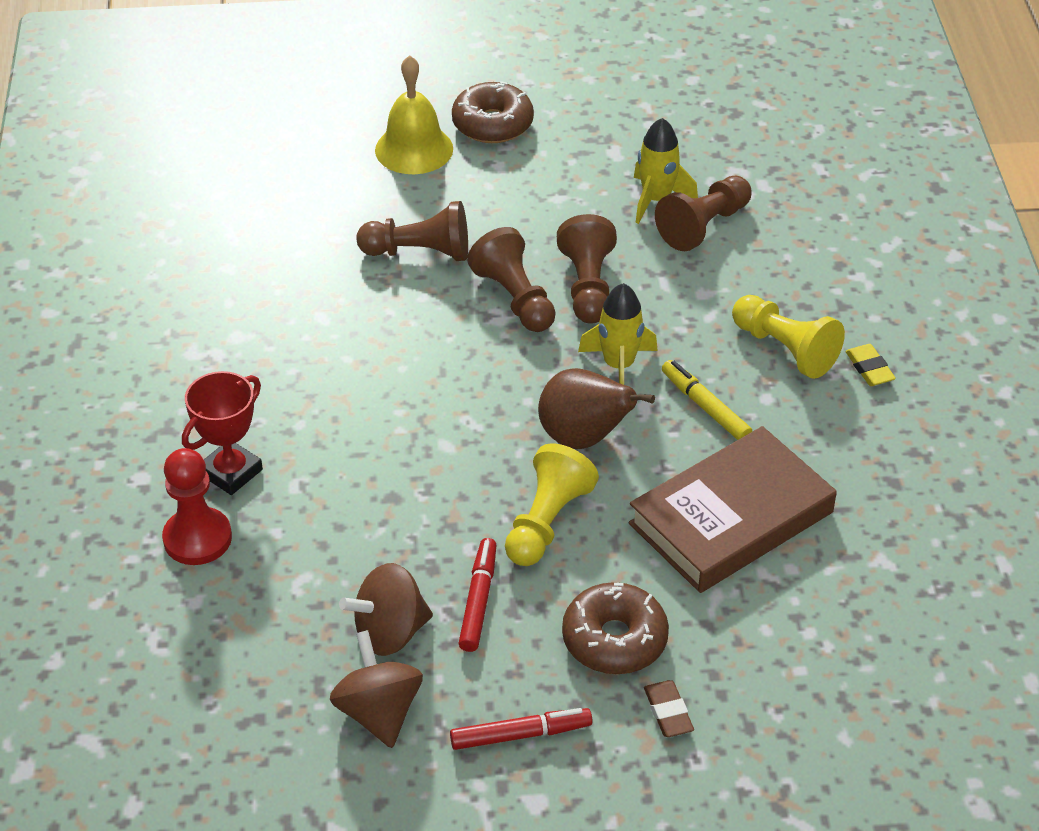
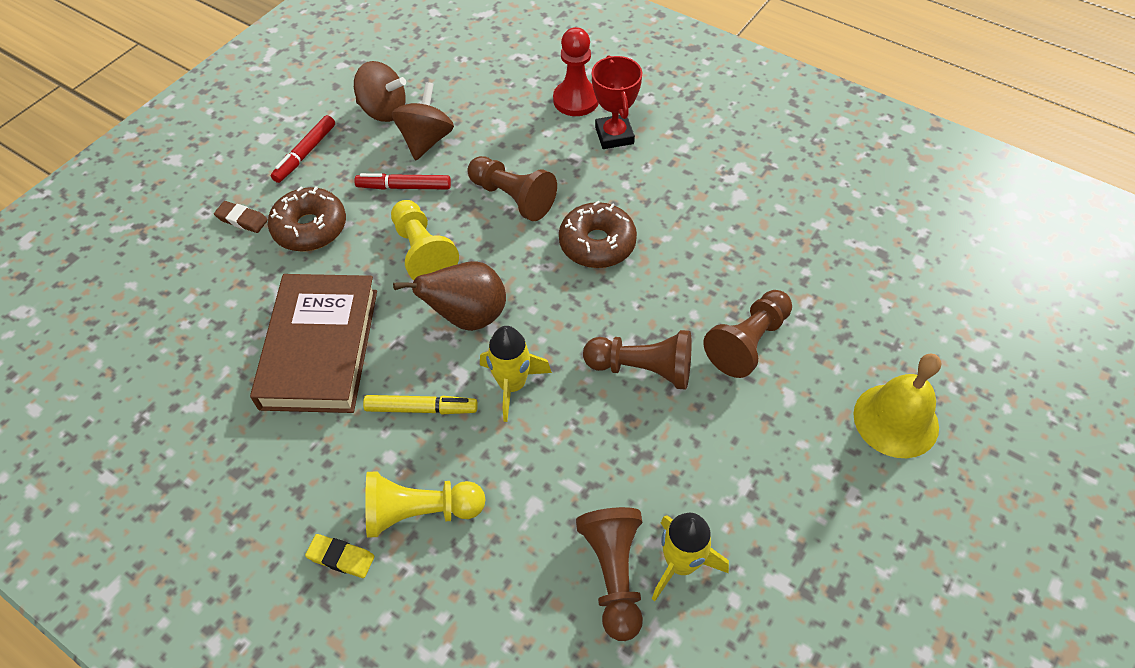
camera: 130 degrees right, 10 degrees up
(478, 600) = (404, 187): red marker -> red marker turned 135 degrees clockwise
(492, 124) = (896, 507): brown donut -> brown donut (597, 243)
(587, 286) = (614, 426): brown pawn -> brown pawn (513, 198)

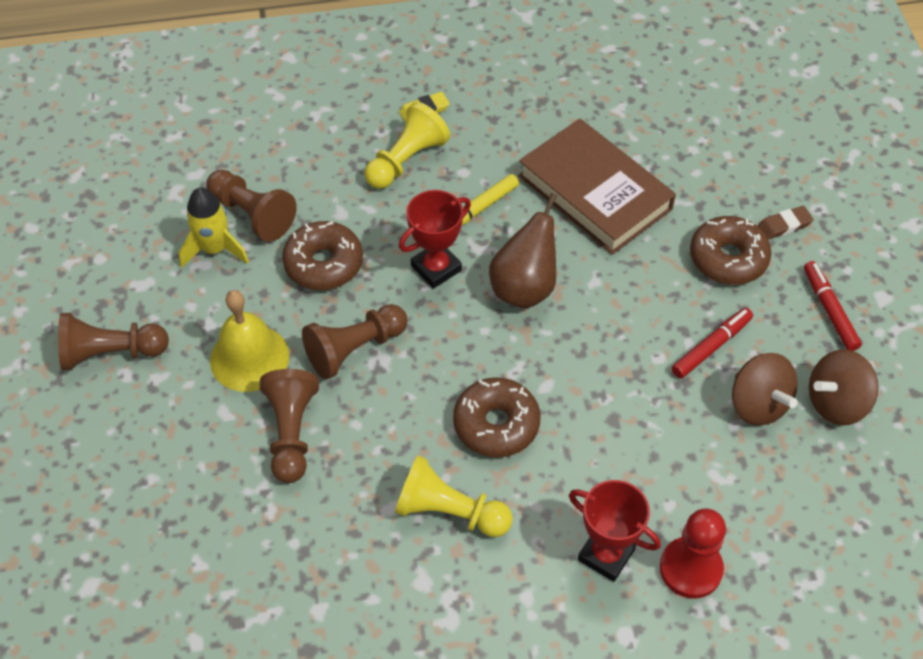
camera: 135 degrees right, 0 degrees up
(423, 252) = (621, 307): yellow pawn -> yellow pawn (449, 512)
(512, 385) = (436, 268): yellow rocket -> red trophy
(513, 198) = (614, 410): brown pawn -> brown pawn (111, 353)
(597, 464) = (323, 264): none -> brown donut
(896, 420) = (126, 456): yellow bell -> yellow bell (249, 358)

